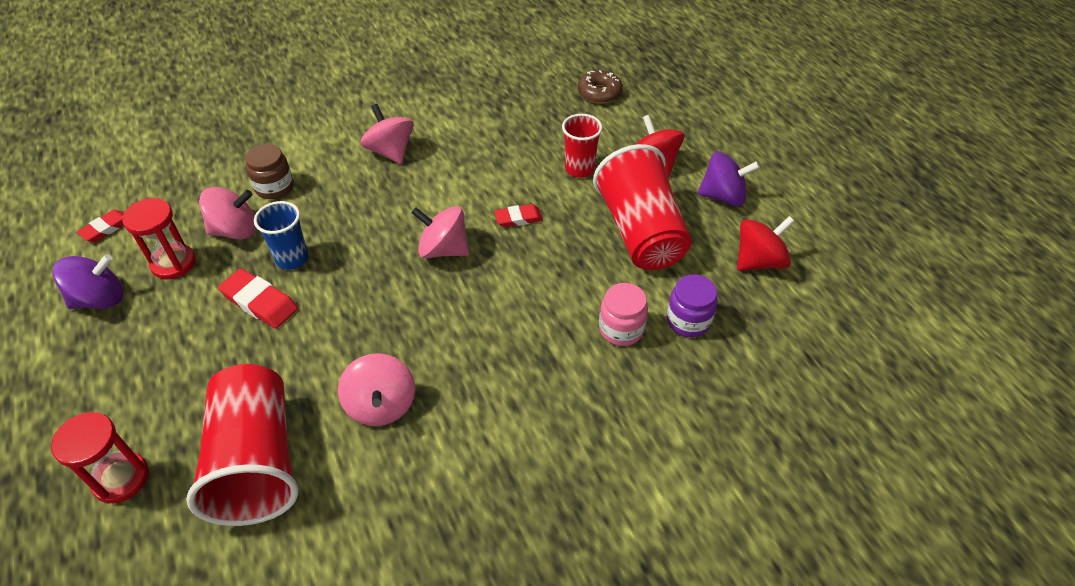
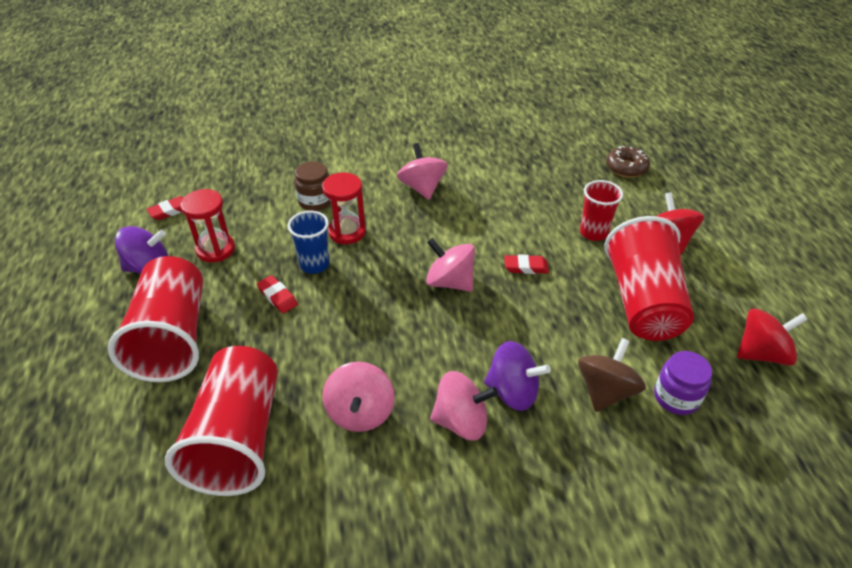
camera: 15 degrees right, 5 degrees down
(121, 478) = (121, 426): red hourglass -> red hourglass (347, 232)
(152, 371) = (173, 338): none -> red cup
(235, 230) = (273, 231): pink spinning top -> pink spinning top (461, 421)
(260, 302) = (277, 296): red eraser -> red eraser, size x0.65
(621, 329) = (605, 391): pink jar -> brown spinning top
(723, 196) = (733, 283): purple spinning top -> purple spinning top (513, 392)

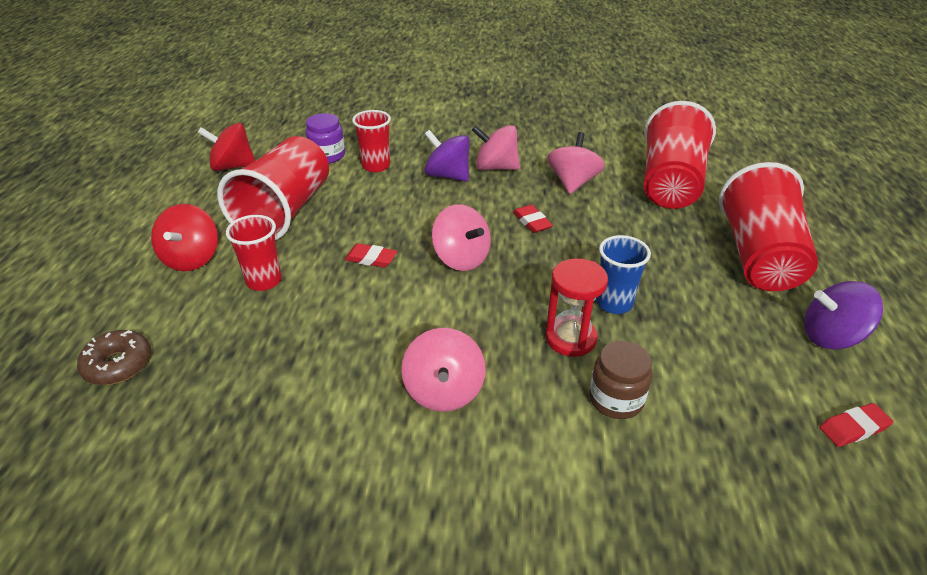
camera: 165 degrees left, 5 degrees down
(215, 249) = (750, 346): red hourglass -> none
(277, 296) = (655, 276): red eraser -> red eraser (532, 222)
(605, 391) = (376, 166): brown spinning top -> red cup

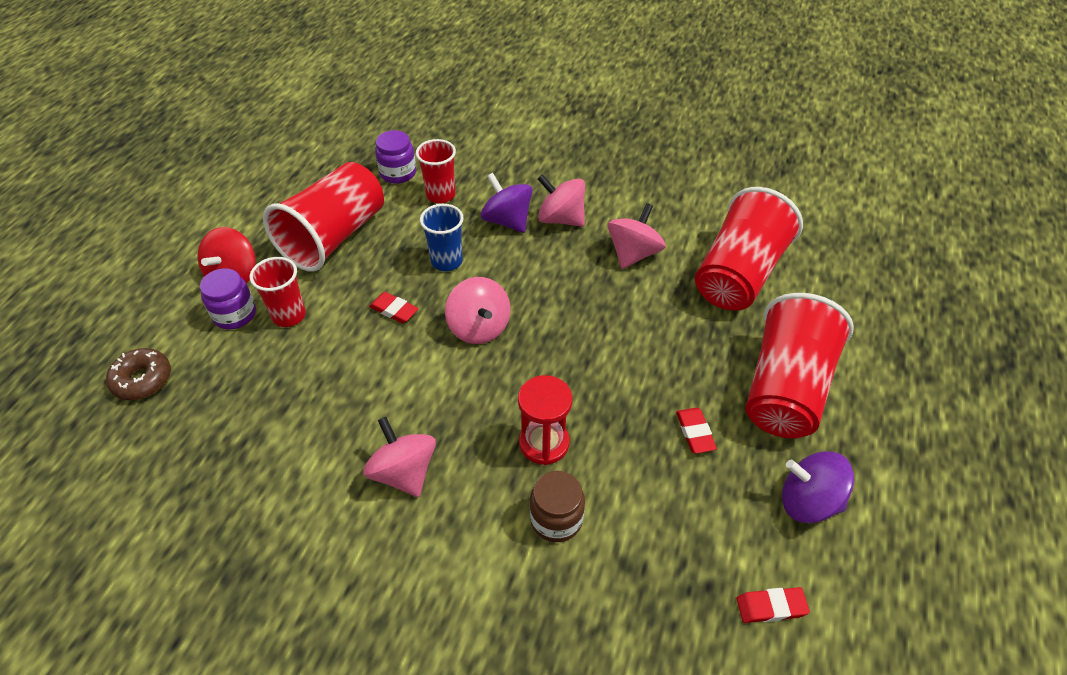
camera: 15 degrees right, 10 degrees up
(204, 289) = (235, 314): none -> purple jar
(232, 166) = (303, 171): red spinning top -> none
(444, 391) = (404, 472): pink spinning top -> pink spinning top turned 135 degrees clockwise
(532, 222) = (568, 296): red eraser -> red eraser (695, 432)
(614, 303) = (605, 412): blue cup -> blue cup (446, 261)

